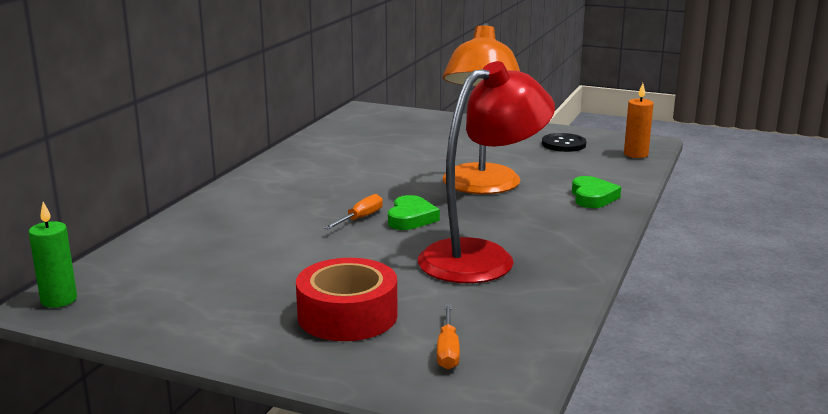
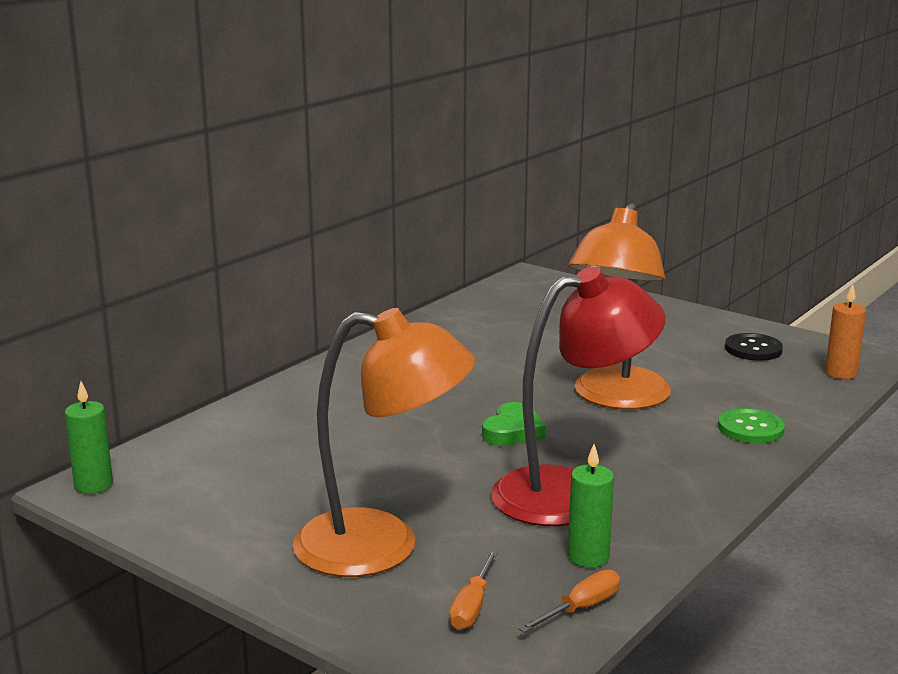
camera: 15 degrees right, 0 degrees up
(347, 315) = (382, 547): red tape -> orange lamp
(360, 218) = (454, 424): orange screwdriver -> orange screwdriver (580, 608)
(521, 301) = (588, 557): none -> green candle
(592, 197) = (750, 428): green heart -> green button

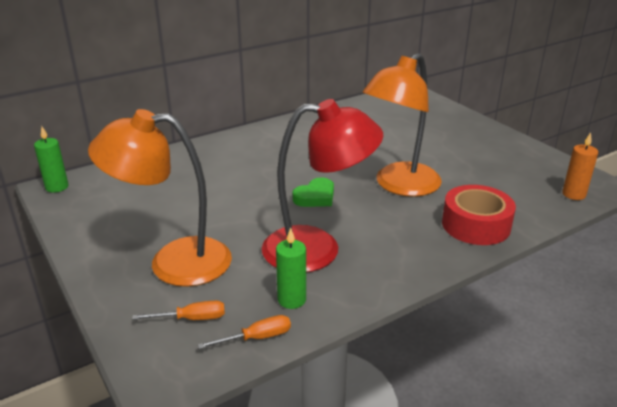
camera: 20 degrees right, 10 degrees up
(382, 547) = (173, 262): orange lamp -> orange lamp turned 150 degrees clockwise
(472, 606) = (191, 318): orange screwdriver -> orange screwdriver turned 135 degrees counterclockwise
(750, 428) = (476, 225): green button -> red tape
(753, 349) = (521, 165): black button -> none

